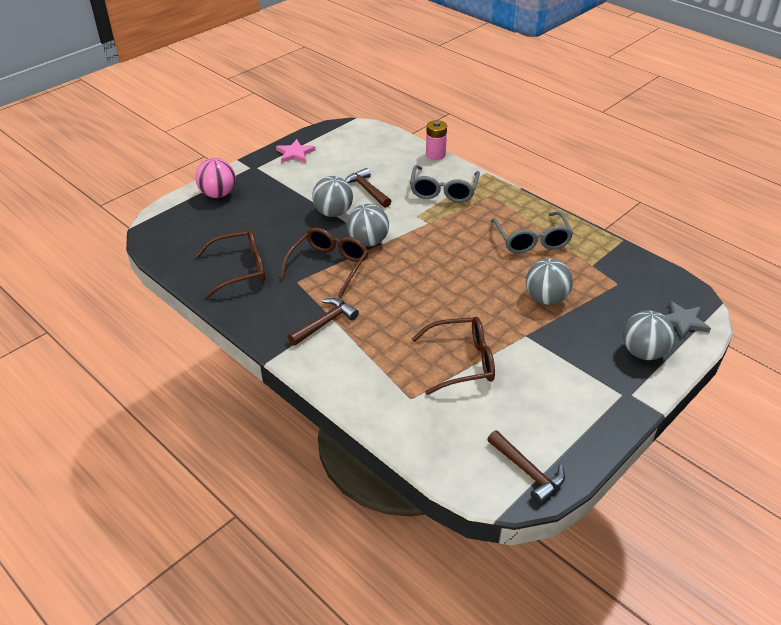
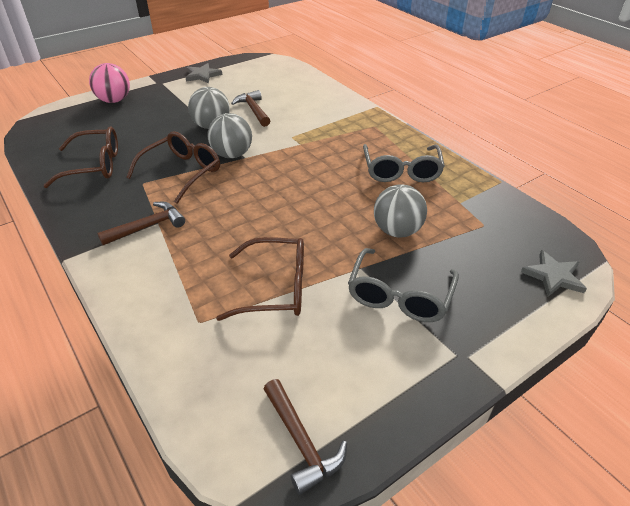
camera: 10 degrees right, 0 degrees up
(295, 153) = (202, 75): pink star -> grey star
(435, 154) = (332, 87): pink battery -> none
(443, 191) = (327, 118): grey glasses -> grey glasses (399, 295)
(643, 352) = (496, 306): grey ball -> none

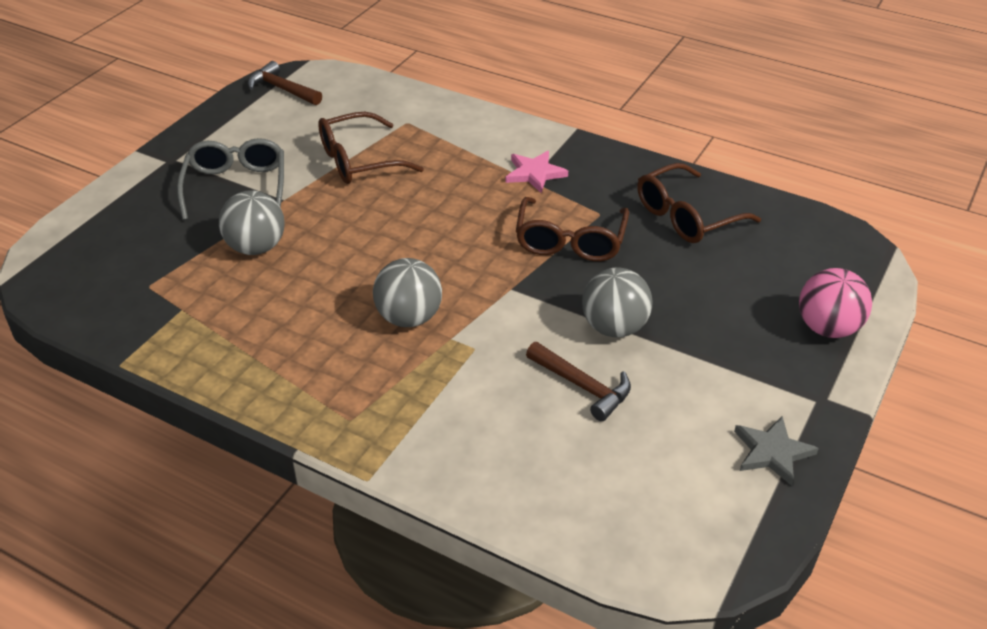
camera: 155 degrees right, 0 degrees up
(148, 226) = (535, 173): brown hammer -> pink star
(232, 155) = (533, 287): grey ball -> grey ball (409, 318)
(401, 171) = (274, 336): grey glasses -> none
(553, 276) = (71, 248): grey star -> none

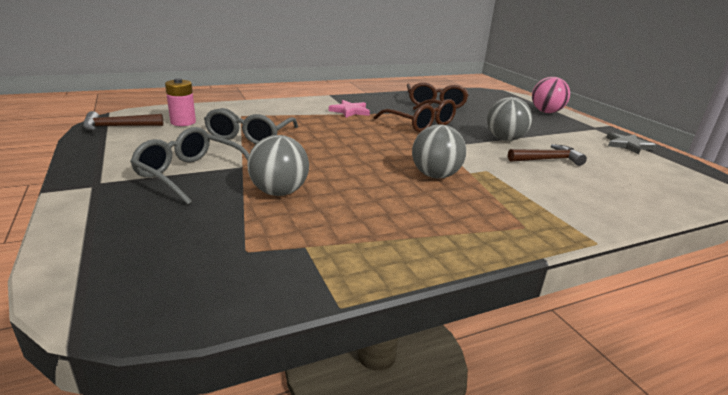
camera: 55 degrees left, 15 degrees down
(340, 108) = (183, 122): none -> pink battery
(359, 160) = (250, 136): brown glasses -> grey glasses

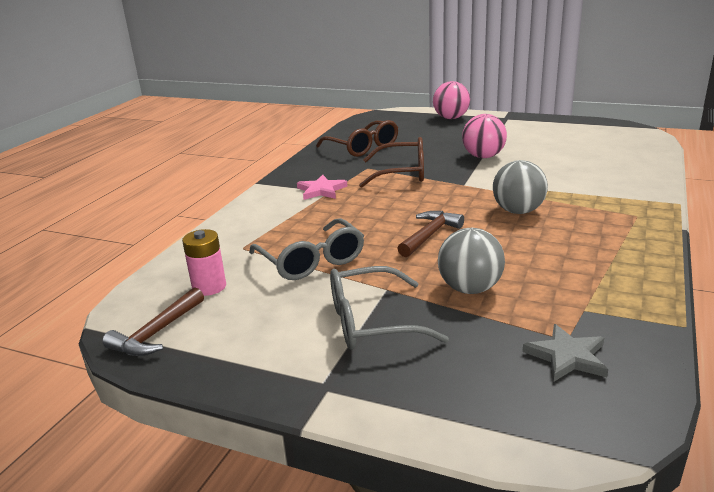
camera: 40 degrees left, 0 degrees up
(504, 139) = (483, 156): grey ball -> pink ball
(548, 159) = (541, 160): brown hammer -> brown hammer (429, 235)
(627, 145) = (551, 124): grey star -> grey star (567, 356)

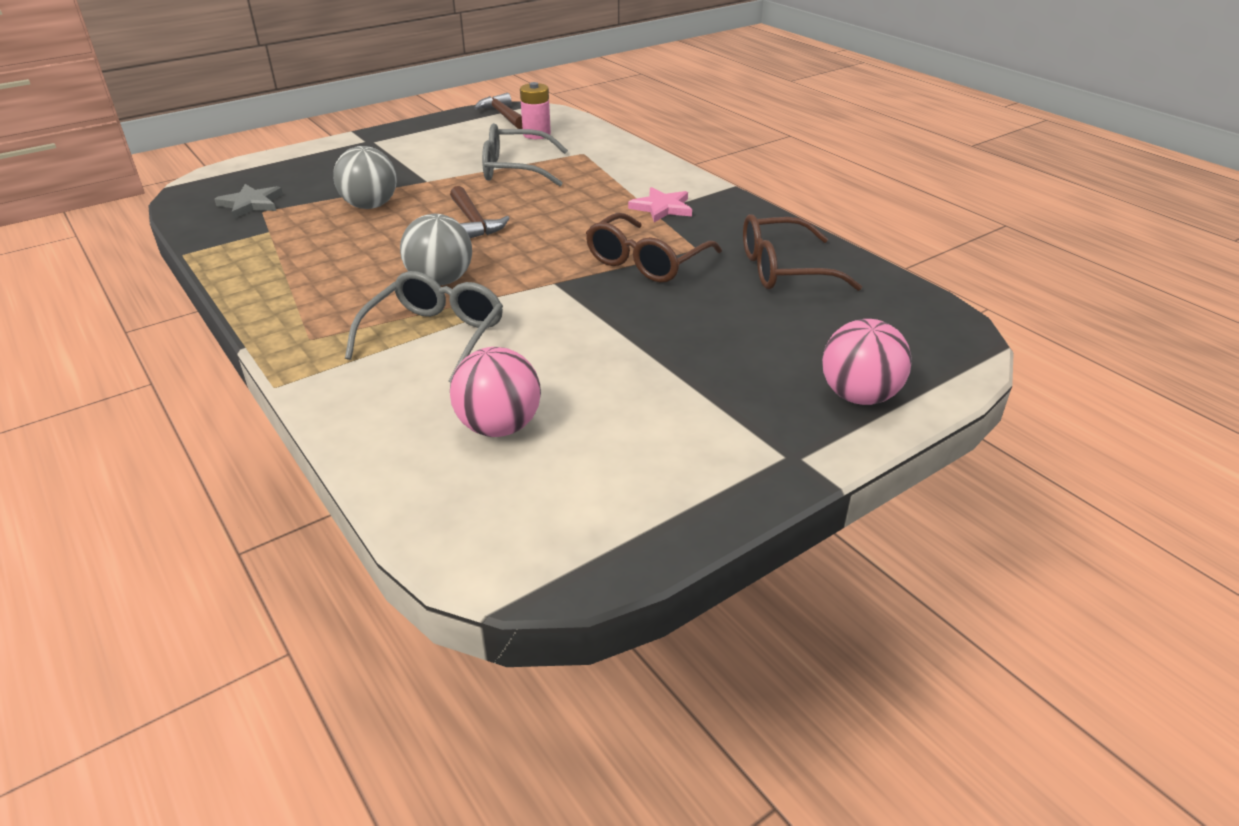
camera: 120 degrees right, 10 degrees up
(372, 322) = (399, 166): grey glasses -> grey glasses (434, 337)
(483, 156) = (623, 336): pink ball -> pink ball (499, 427)

